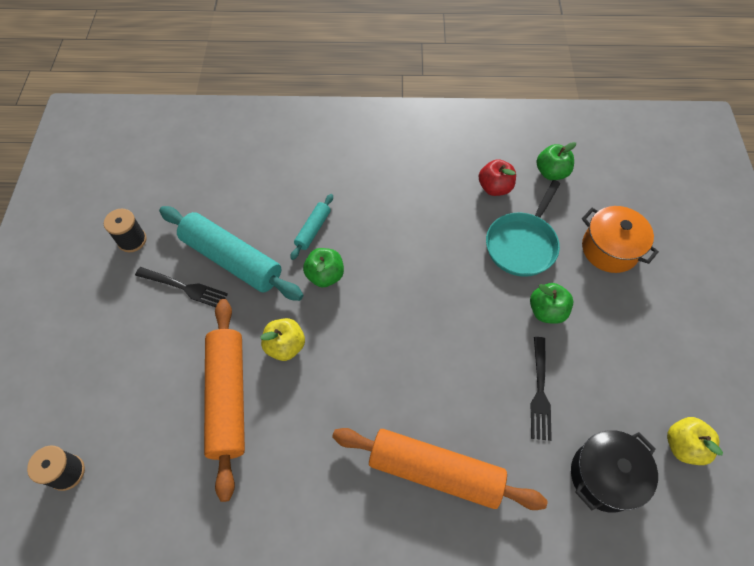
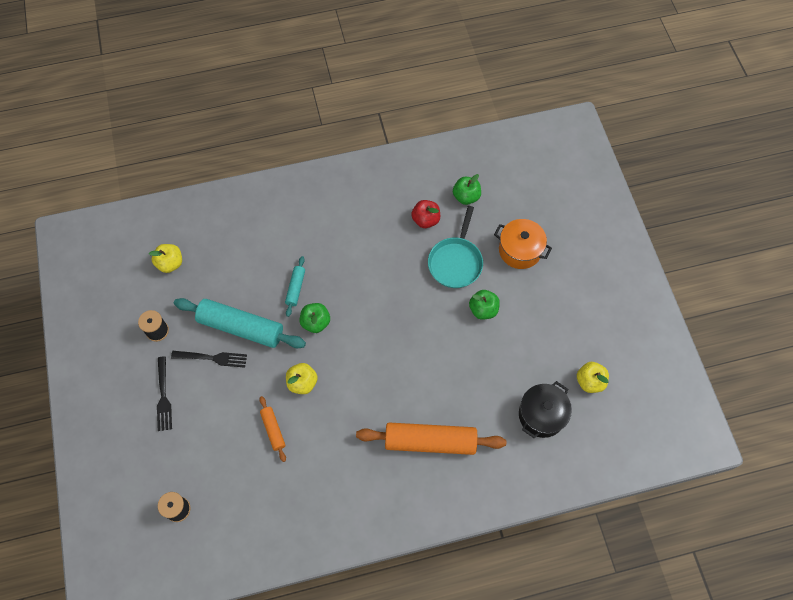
camera: 15 degrees left, 5 degrees up
(176, 170) = (170, 263): none -> yellow apple
(228, 398) = (273, 430): orange rolling pin -> orange rolling pin, size x0.48
(539, 391) = (489, 369): black fork -> black fork (163, 396)

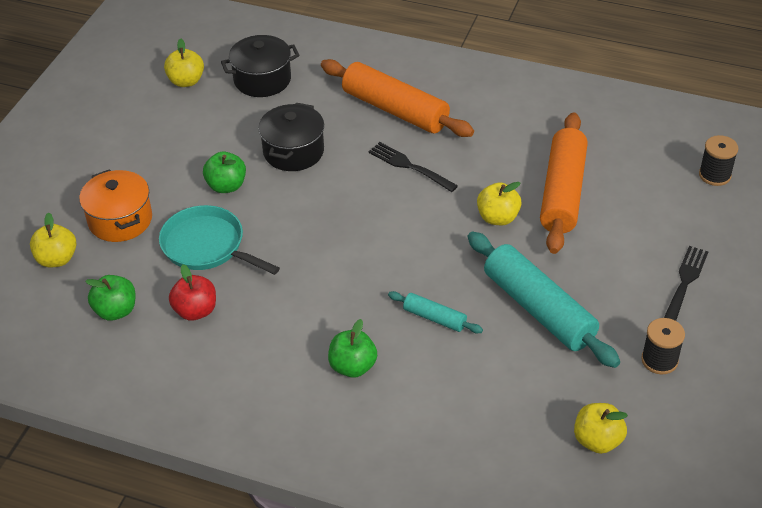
camera: 145 degrees left, 20 degrees down
(212, 358) = (598, 294): black fork -> black fork (410, 166)
(273, 430) = (563, 192): orange rolling pin -> orange rolling pin, size x2.08
(296, 288) = (434, 318): turquoise rolling pin -> turquoise rolling pin turned 75 degrees clockwise
(315, 322) = (437, 268): green apple -> green apple (353, 366)
(455, 262) = (207, 246): turquoise pan -> turquoise pan turned 105 degrees counterclockwise
(466, 361) = (293, 151): none -> black pot
(527, 207) = (57, 259): none -> yellow apple

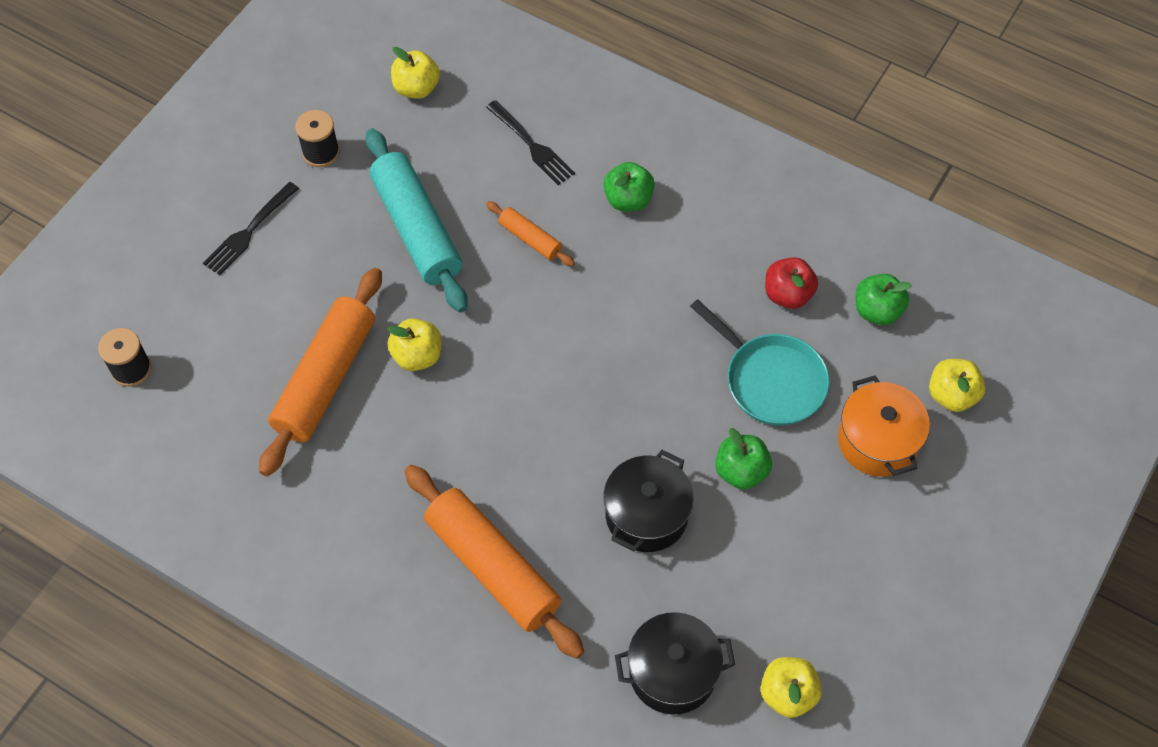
camera: 170 degrees left, 15 degrees up
(410, 166) = (499, 457): black fork -> black fork (531, 145)
(434, 318) = (530, 239): turquoise rolling pin -> orange rolling pin

